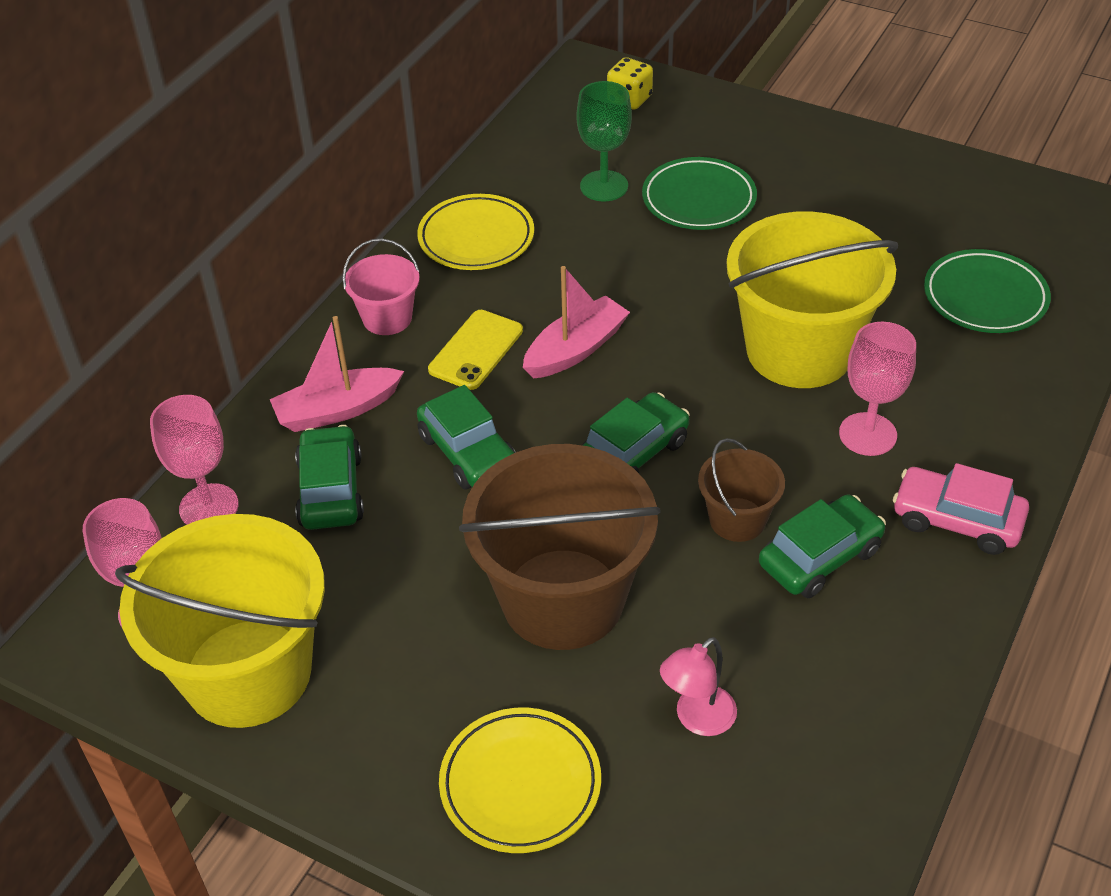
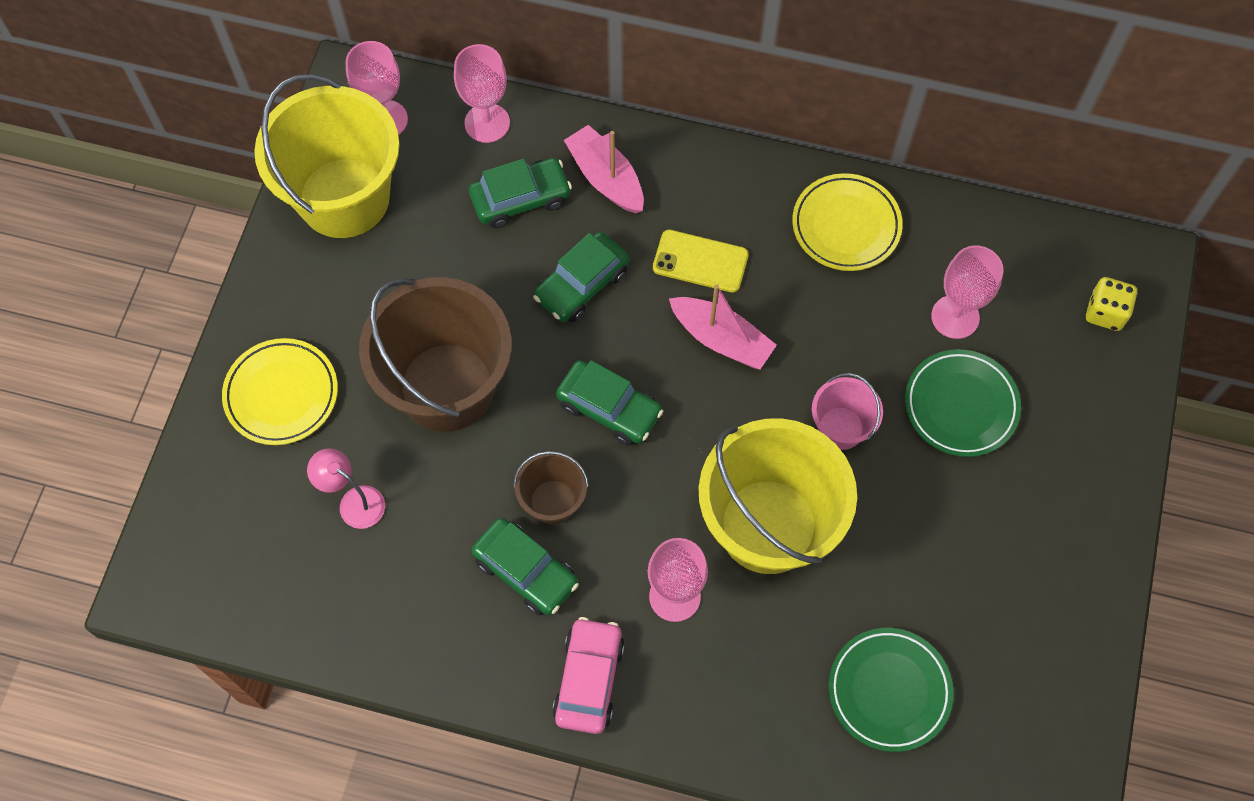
camera: 75 degrees right, 20 degrees up
(387, 318) = (722, 183): pink bucket -> pink bucket (840, 428)
(604, 186) = (955, 317): green goblet -> pink goblet

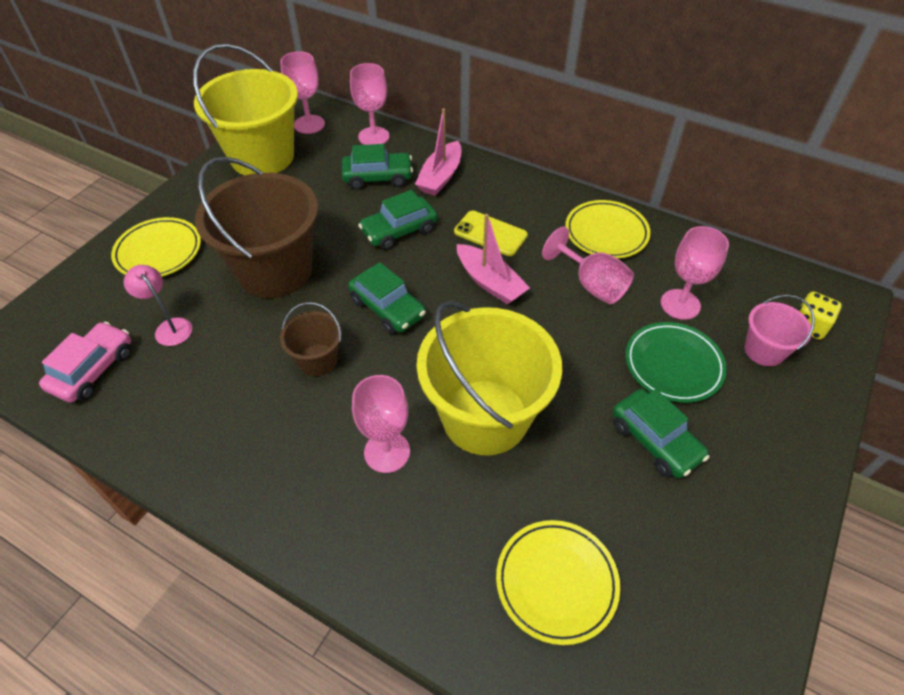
camera: 15 degrees right, 15 degrees down
(526, 571) = (273, 404): green car -> green car (655, 440)
(589, 679) = (287, 501): pink car -> pink car (93, 370)
(606, 178) = (440, 177): pink boat -> pink boat turned 135 degrees counterclockwise
(840, 428) = (567, 359): pink bucket -> pink bucket (764, 350)
(845, 312) = (591, 284): none -> pink goblet
(889, 691) = (556, 582): green plate -> yellow plate

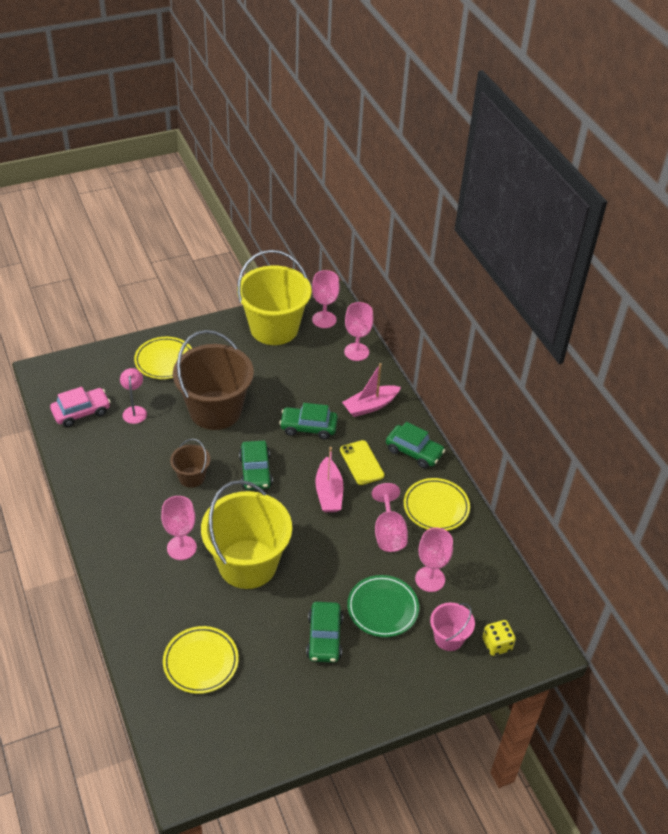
camera: 35 degrees right, 5 degrees down
(378, 177) = (330, 383): green car -> green car (414, 452)

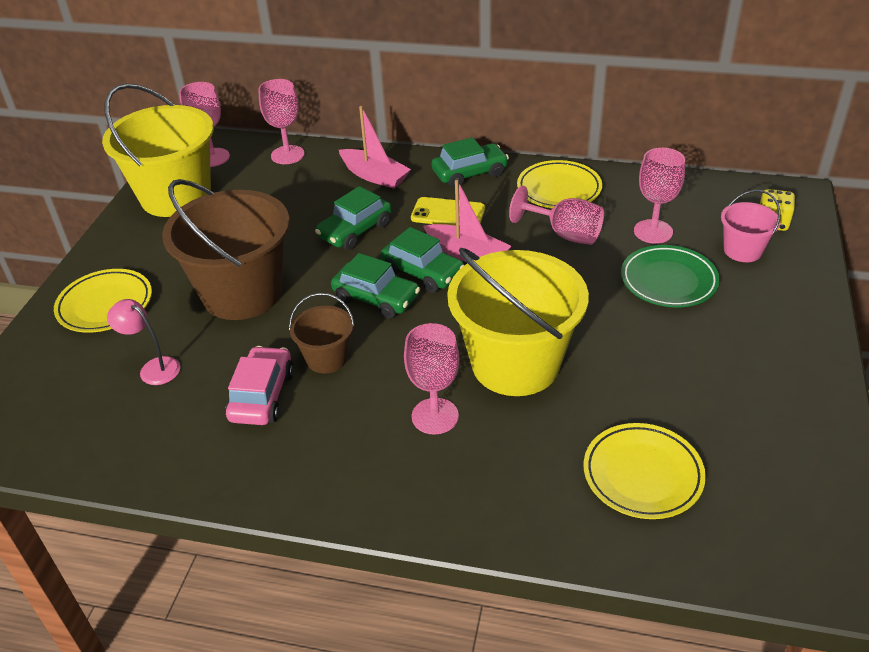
camera: 50 degrees left, 5 degrees down
(81, 412) = (88, 425): pink car -> pink car (262, 396)
(324, 637) = (679, 343): green car -> green car (422, 272)
(370, 406) = (374, 176): pink boat -> pink boat turned 60 degrees counterclockwise

